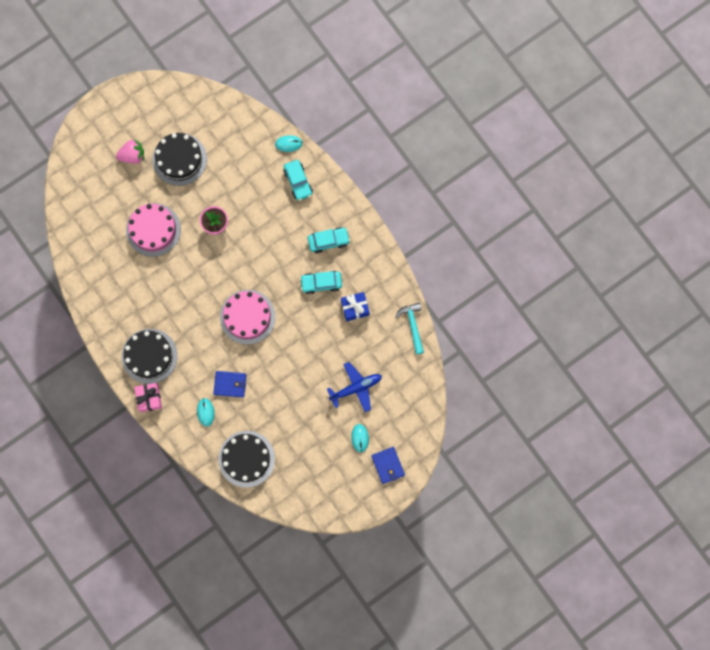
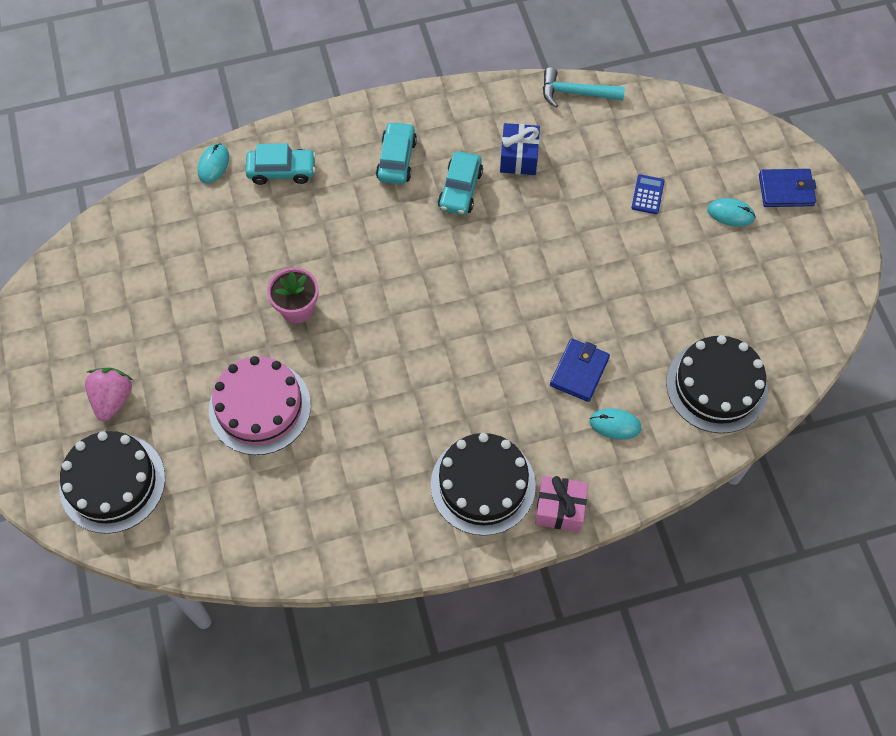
camera: 70 degrees left, 15 degrees down
(179, 159) = (157, 328): black cake -> black cake (112, 483)
(247, 317) = (473, 310): pink cake -> none
(356, 388) = (647, 194): blue plane -> blue calculator

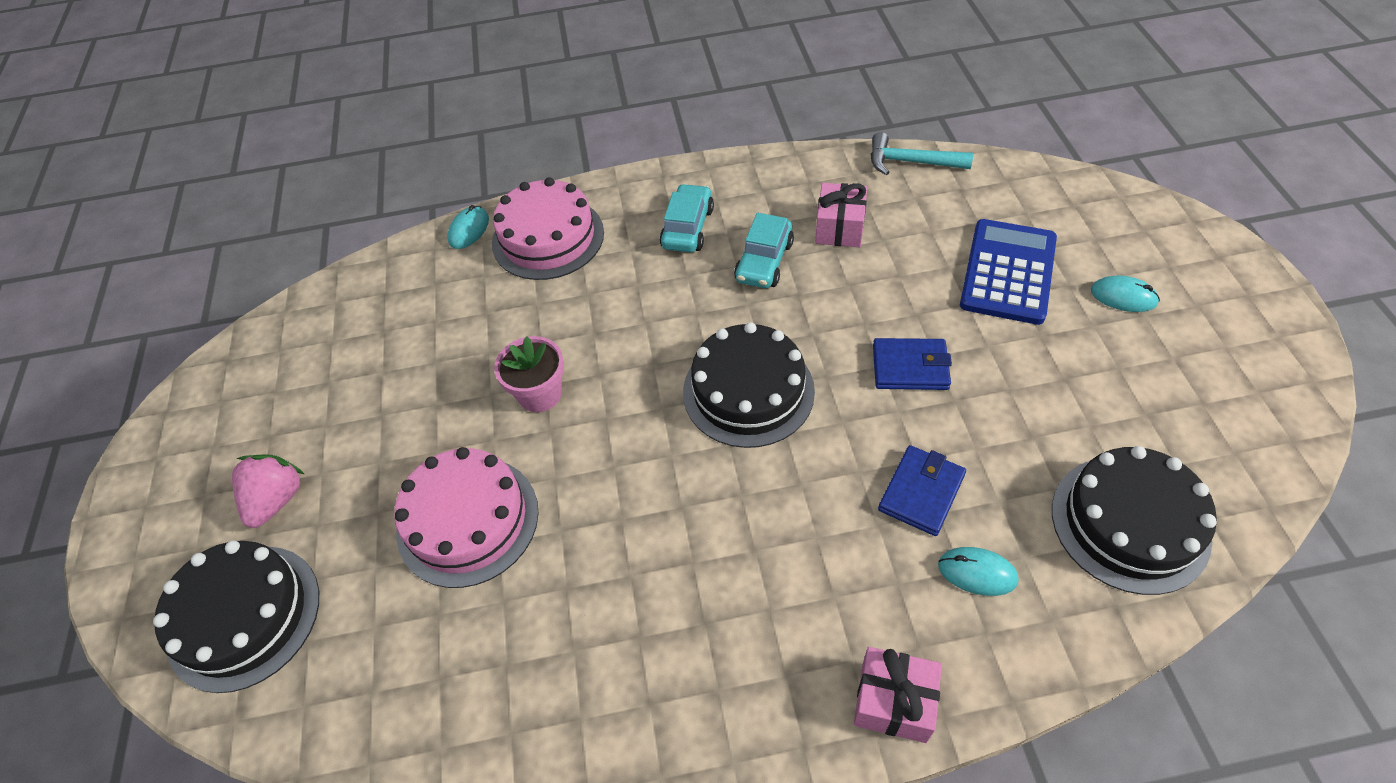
camera: 10 degrees right, 10 degrees down
(282, 171) = (548, 238): turquoise car -> pink cake
(483, 485) = (774, 654): black cake -> black cake (748, 391)
(519, 157) = (839, 228): blue gift -> pink gift
(647, 194) = (1008, 272): blue calculator -> blue calculator, size x2.26
(786, 190) = (1196, 270): blue wallet -> blue wallet (910, 367)

